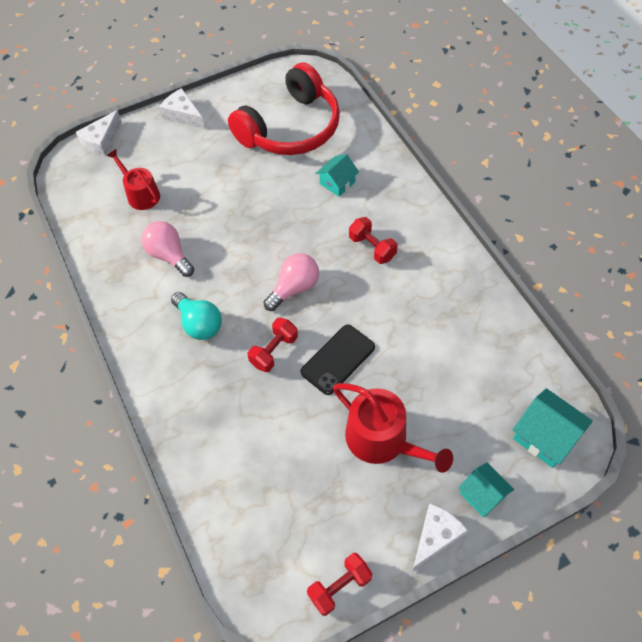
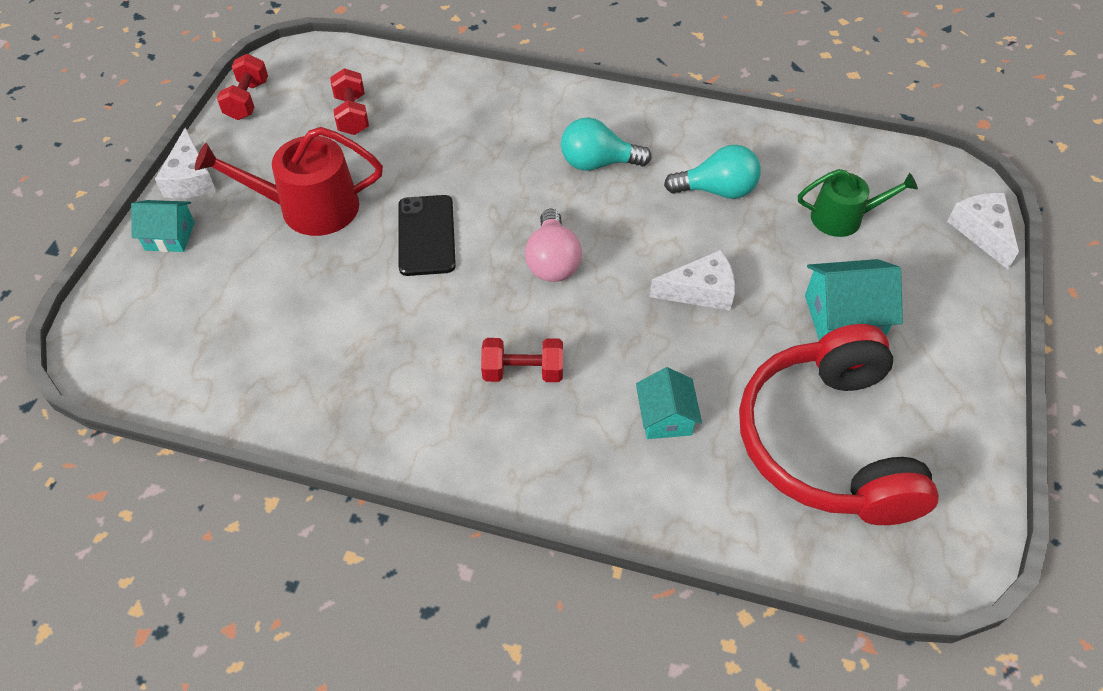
camera: 130 degrees right, 5 degrees down
(141, 194) = (843, 217): red watering can -> green watering can
(169, 255) = (717, 190): pink light bulb -> turquoise light bulb
(183, 115) = (967, 338): white cheese -> white cheese (700, 291)
(274, 351) = (497, 196): red dumbbell -> red dumbbell (352, 115)
(545, 436) = (136, 329): turquoise house -> turquoise house (843, 318)

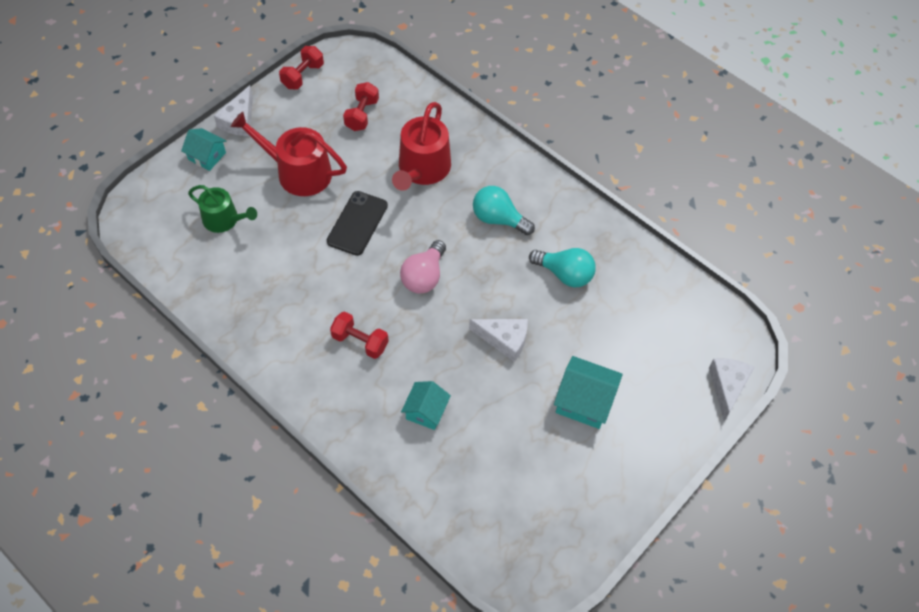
camera: 25 degrees right, 5 degrees up
(468, 145) = (422, 169): none -> red watering can
(827, 442) = (514, 475): red headphones -> none
(843, 217) = (637, 332): green watering can -> green watering can (224, 220)

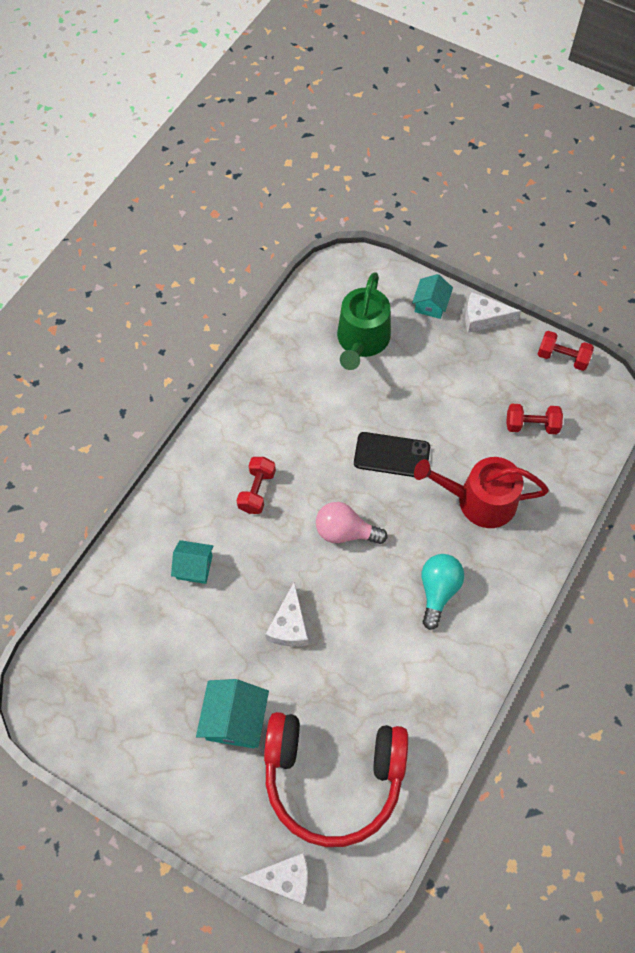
camera: 80 degrees right, 5 degrees up
(224, 220) = (362, 340): green watering can -> green watering can, size x1.54
(298, 172) = (437, 386): red watering can -> none
(565, 274) = (386, 674): turquoise light bulb -> none
(647, 333) = (333, 777): none -> red headphones

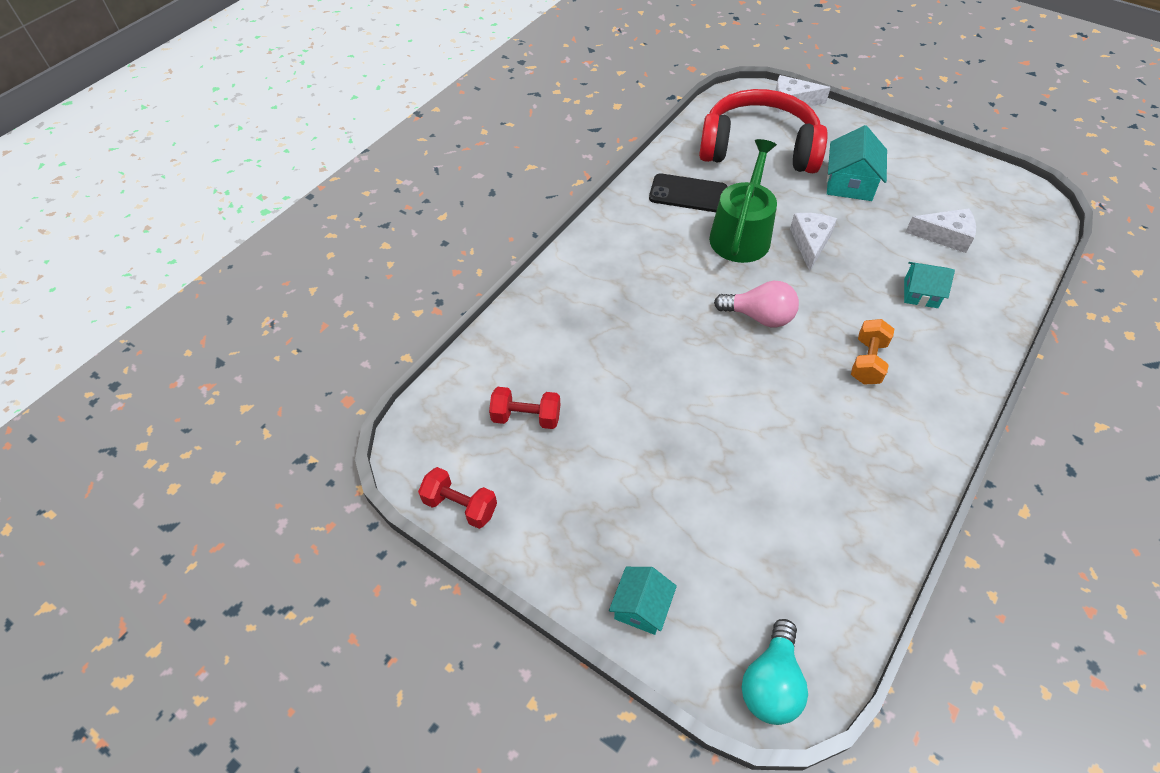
camera: 175 degrees left, 10 degrees down
(257, 491) = (867, 361): red dumbbell -> orange dumbbell
(362, 340) = (749, 551): green watering can -> green watering can (741, 234)
(392, 455) = (706, 392): black phone -> black phone (688, 194)
(438, 591) = (660, 262): turquoise light bulb -> turquoise light bulb (771, 683)
(479, 500) = (605, 339): red watering can -> none
(483, 318) = (562, 577): white cheese -> white cheese (945, 236)

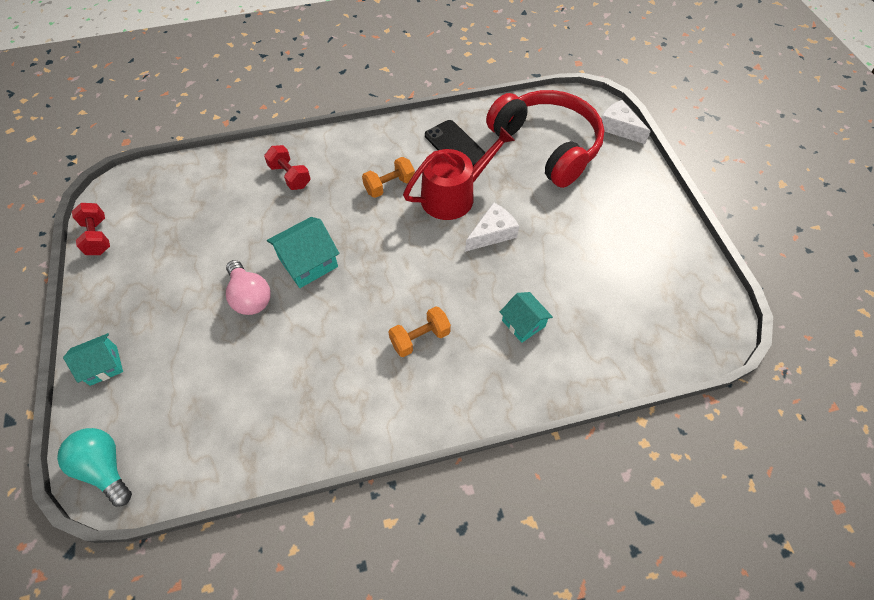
camera: 40 degrees right, 5 degrees up
(526, 417) = (187, 215): red dumbbell -> red dumbbell (290, 176)
(679, 262) = (389, 186): none -> orange dumbbell
(741, 234) = (453, 195): green watering can -> red watering can
(759, 317) = (391, 256): pink light bulb -> pink light bulb (250, 297)
(771, 683) = (105, 467): turquoise light bulb -> turquoise light bulb turned 75 degrees clockwise
(850, 183) = (580, 212): turquoise house -> turquoise house (308, 262)
(945, 236) = (602, 298): white cheese -> none

